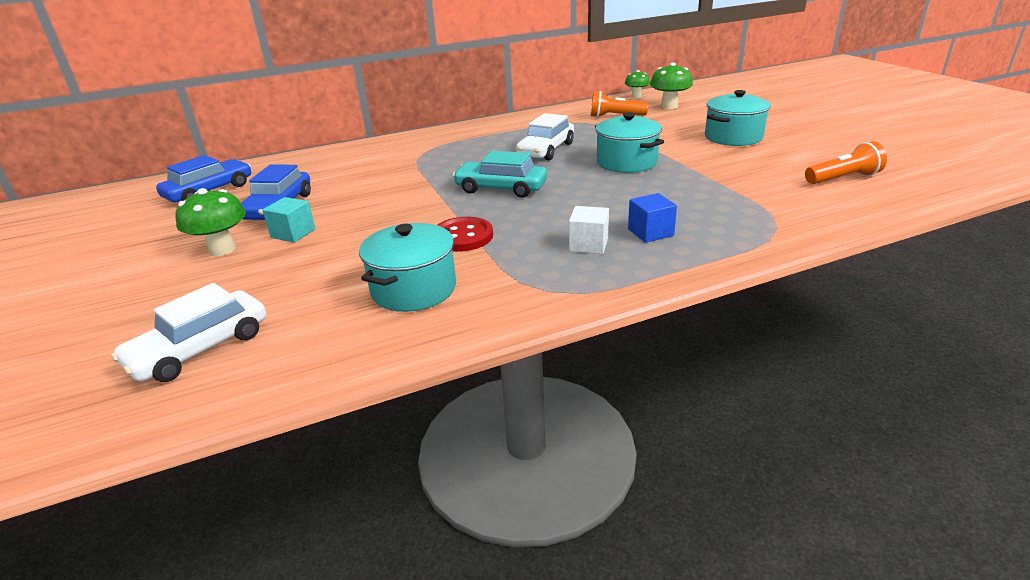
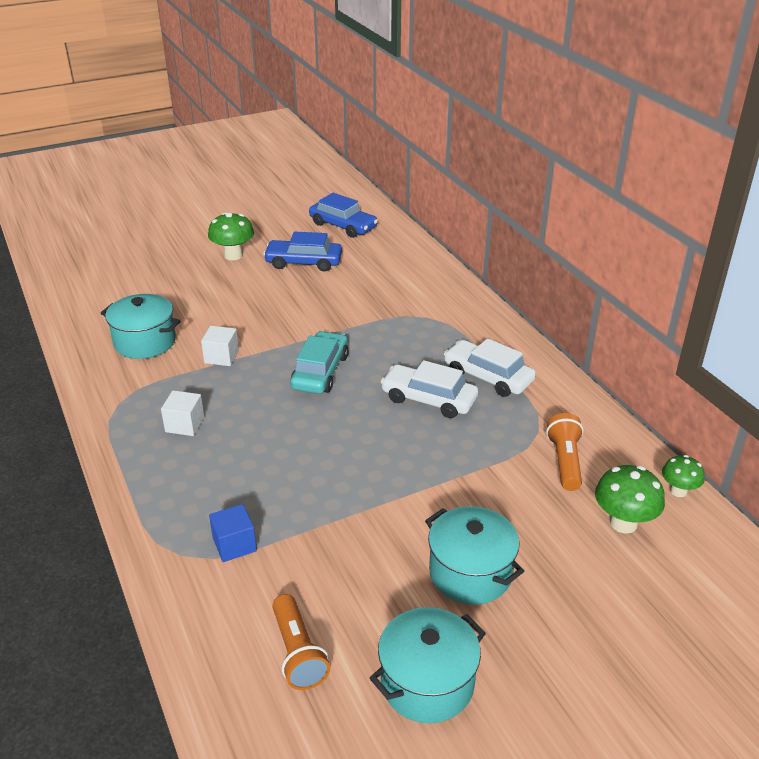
camera: 85 degrees right, 5 degrees up
(200, 348) = (108, 277): white car -> white car (488, 377)
(293, 233) = (251, 278): turquoise cube -> none
(462, 236) = (221, 357): red button -> white cube
(626, 162) = (381, 460): turquoise pot -> turquoise pot (427, 683)
(650, 232) = (196, 463): blue cube -> blue cube (234, 545)

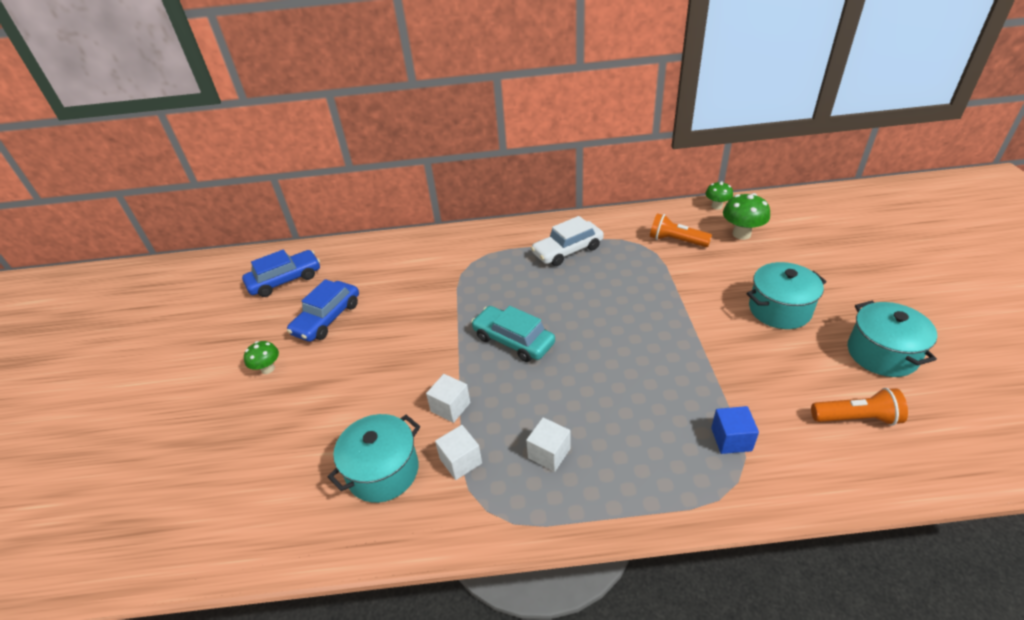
camera: 65 degrees left, 5 degrees up
(164, 377) = (460, 461): none -> white cube
(233, 255) = (267, 369): green mushroom -> green mushroom, size x0.64
(429, 399) = (581, 286): white car -> none

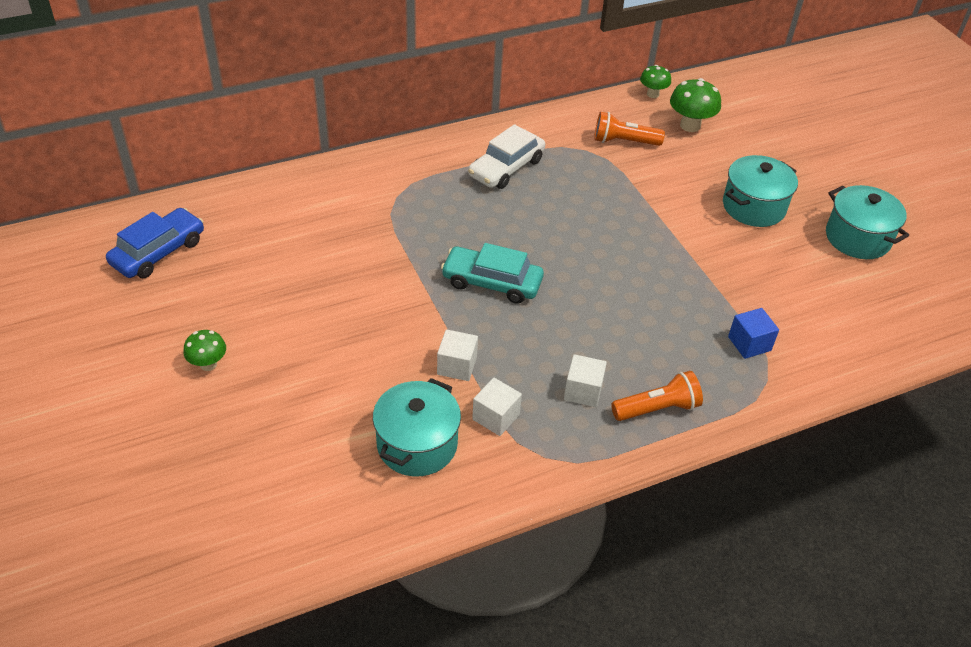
camera: 25 degrees left, 5 degrees up
(327, 318) = (249, 292): blue car -> none
(856, 418) = (851, 303): orange flashlight -> orange flashlight (657, 408)

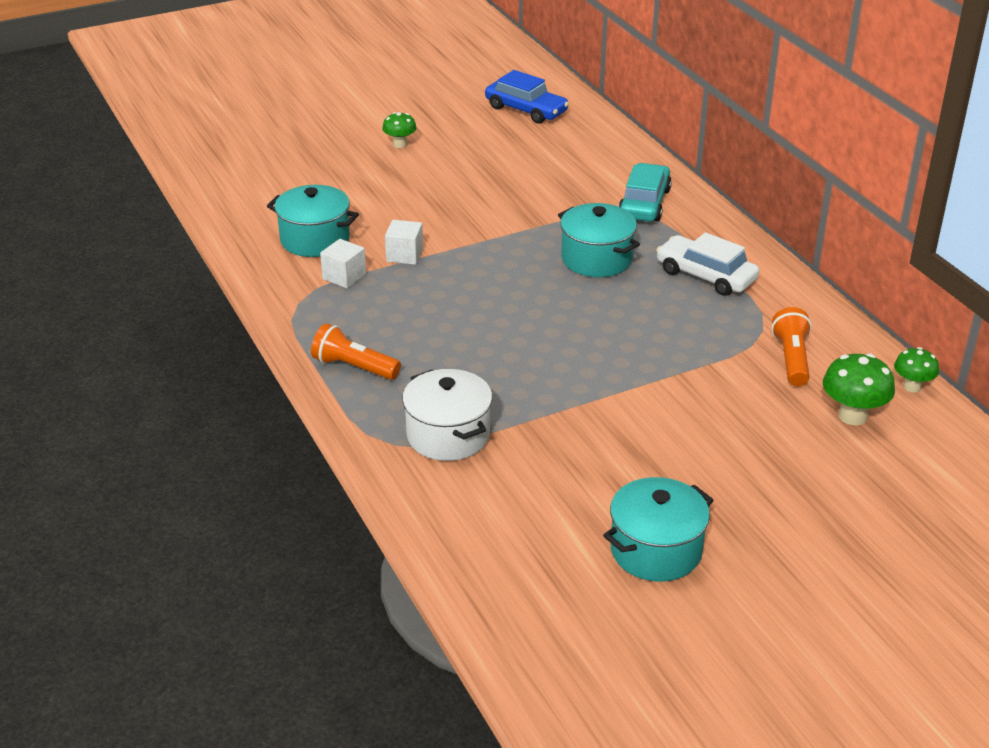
camera: 90 degrees right, 10 degrees down
(492, 282) = (517, 270): turquoise car -> turquoise car (644, 203)
(583, 391) = (375, 323): white cube -> none
(657, 408) = (354, 367): orange flashlight -> orange flashlight turned 135 degrees clockwise
(749, 343) = (448, 435): blue cube -> white pot
(754, 207) = (694, 460): turquoise pot -> turquoise pot (596, 259)

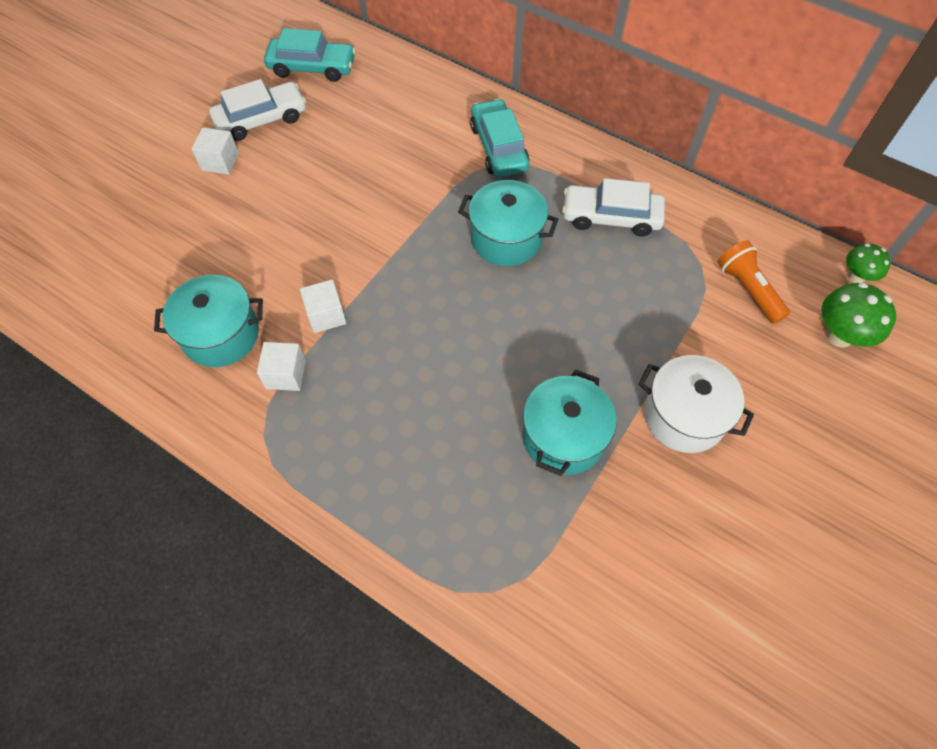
camera: 30 degrees left, 25 degrees up
(354, 367) = (381, 501): orange flashlight -> none
(400, 144) = (220, 162): green mushroom -> white cube
(448, 435) = (534, 549): white pot -> white pot (684, 416)
(455, 129) = (261, 119): none -> white car
(526, 110) = (312, 67): blue car -> turquoise car
(656, 550) = (812, 599): turquoise pot -> turquoise pot (563, 437)

